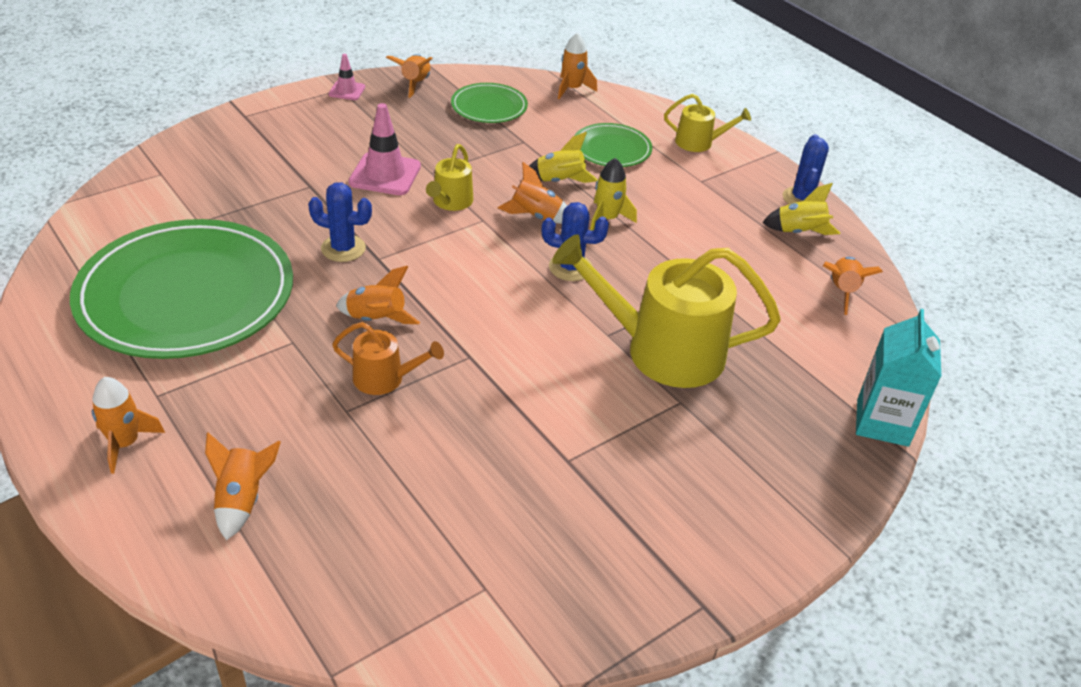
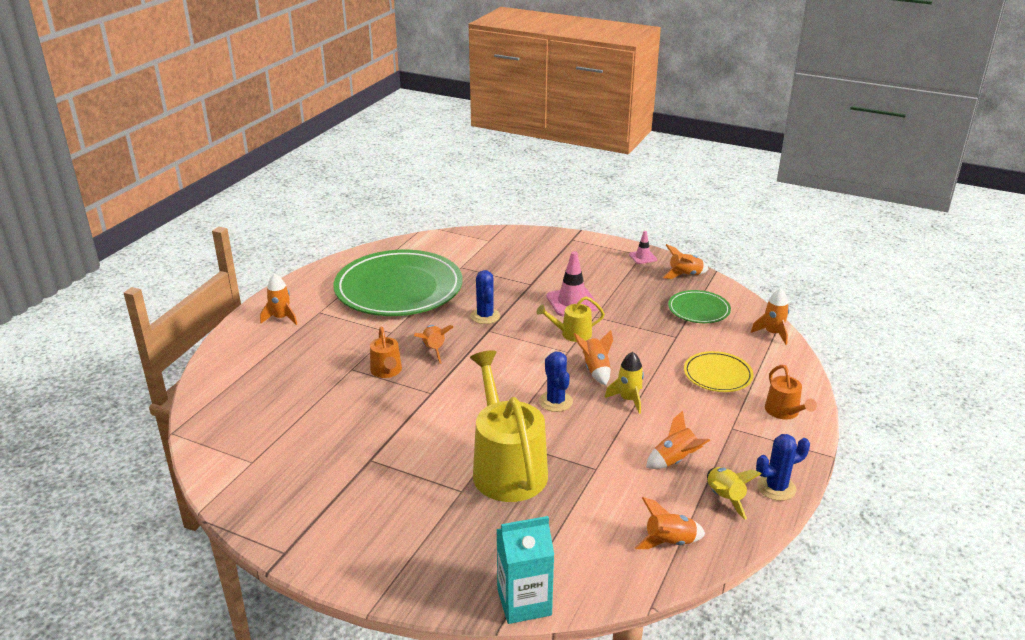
camera: 65 degrees right, 10 degrees down
(242, 500) = (266, 364): orange rocket -> orange rocket (675, 460)
(560, 181) = (648, 366): yellow rocket -> none
(611, 149) = (717, 375): green plate -> yellow plate
(698, 142) = (784, 412): yellow watering can -> orange watering can

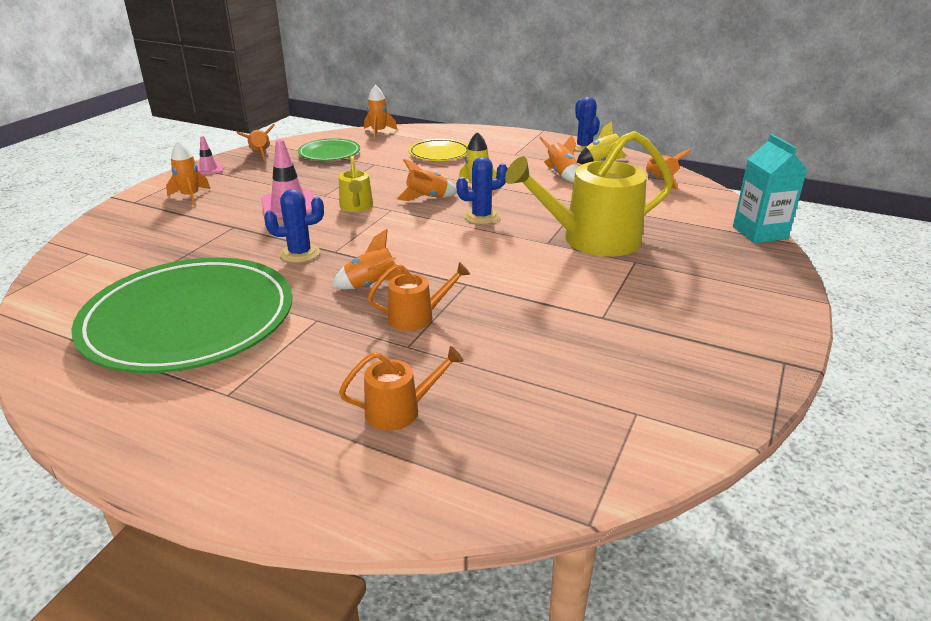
camera: 90 degrees left, 0 degrees up
(281, 318) = (229, 439): orange rocket -> orange rocket (190, 196)
(784, 412) = (491, 137): orange watering can -> orange watering can (399, 410)

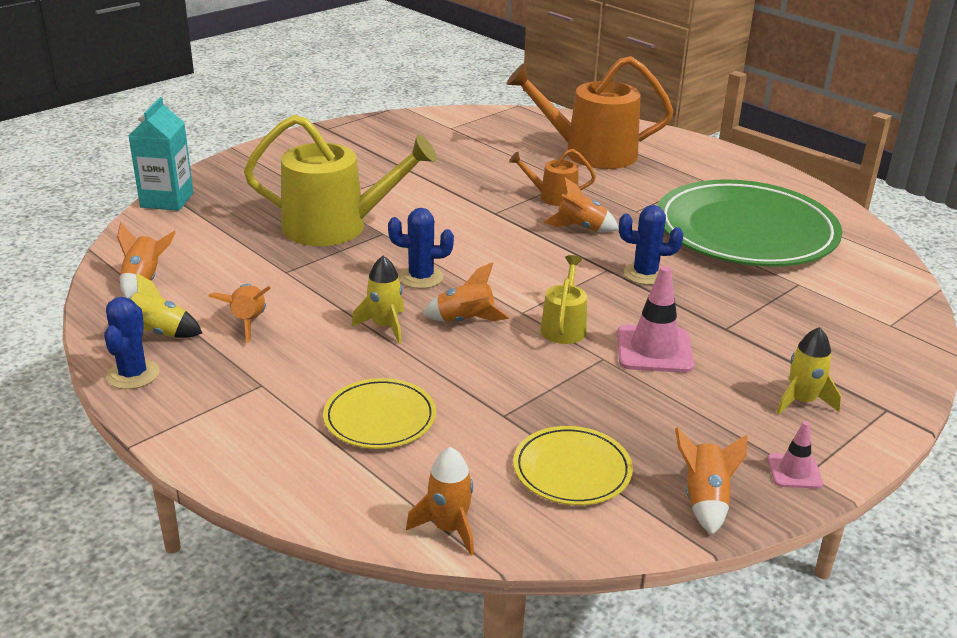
camera: 160 degrees left, 0 degrees up
(190, 196) = (802, 401): orange rocket -> yellow rocket
(329, 153) = (572, 470): green plate -> yellow plate
(399, 410) = (591, 153): orange watering can -> orange watering can, size x2.06

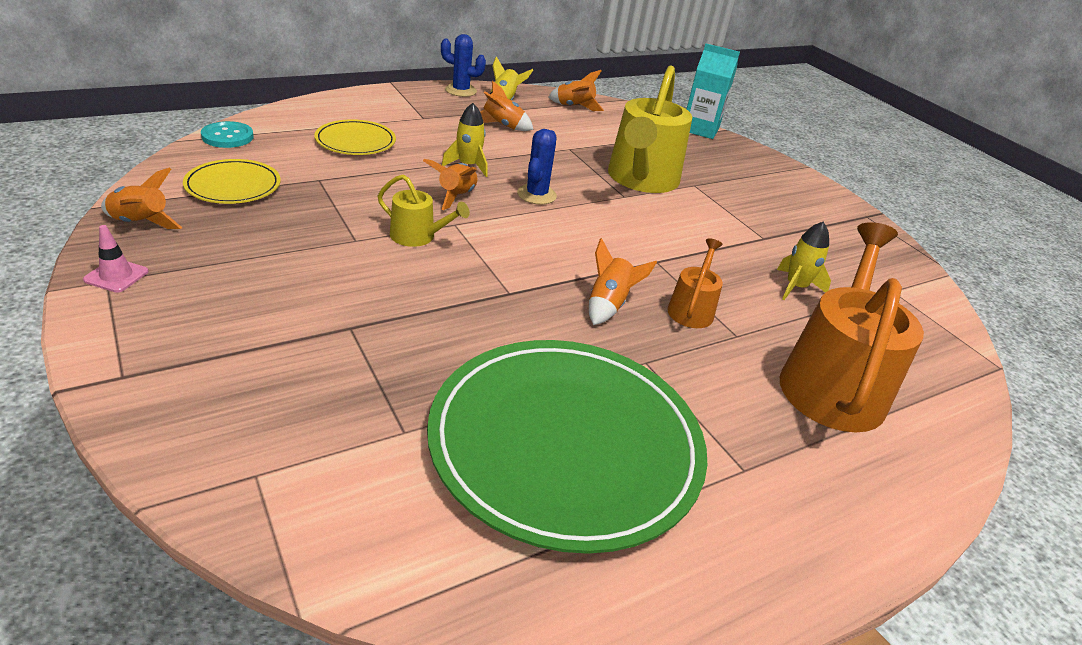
camera: 100 degrees right, 5 degrees up
(448, 528) = (227, 136): orange rocket -> turquoise button
(645, 274) = (488, 314): blue cactus -> none
(654, 350) = (347, 270): pink traffic cone -> none
(802, 401) = (193, 323): yellow rocket -> yellow rocket (796, 287)

